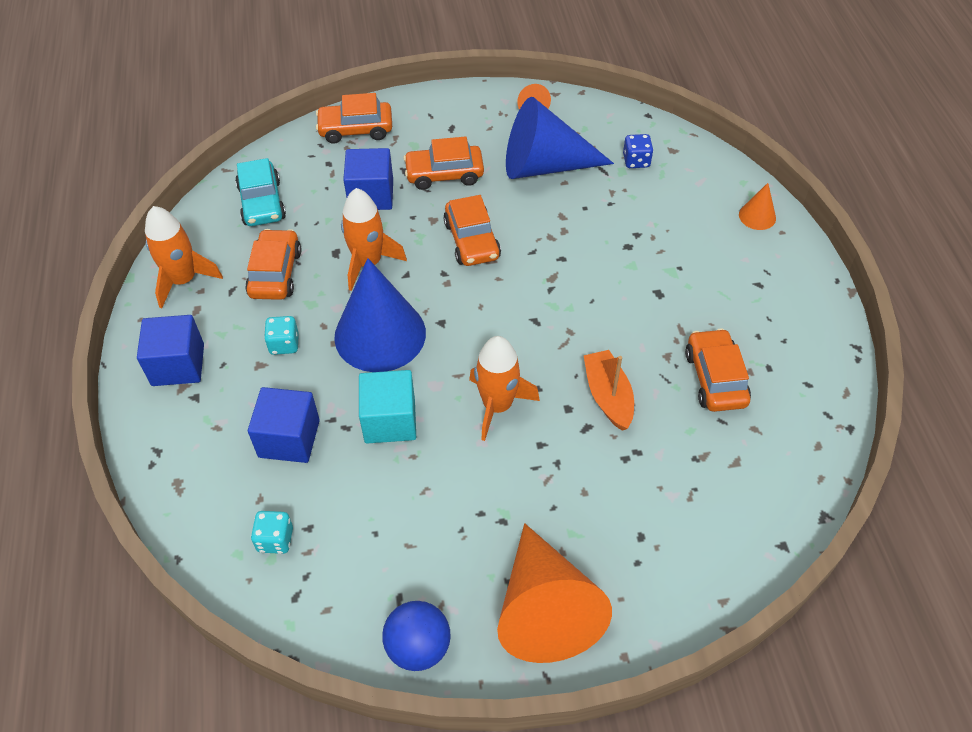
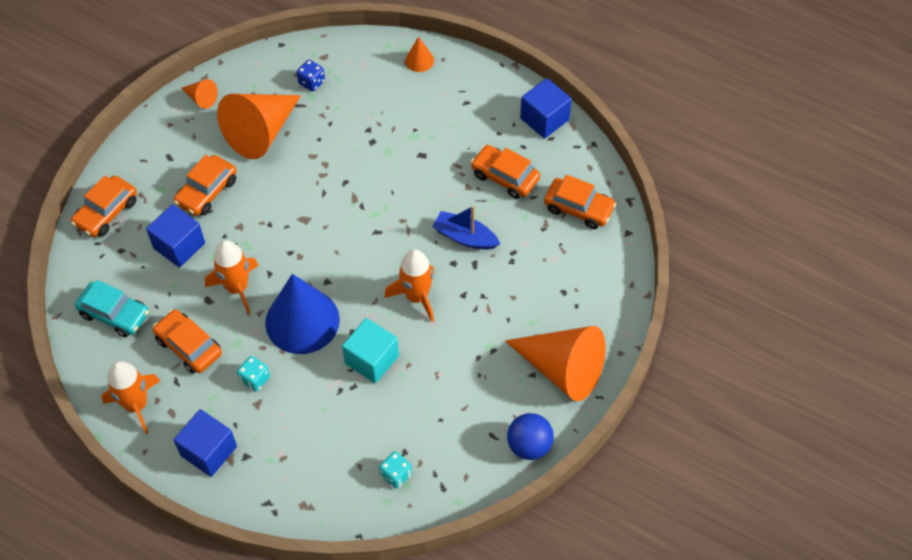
camera: 50 degrees left, 5 degrees up
(289, 438) = (331, 422): blue cube -> blue cube (544, 119)
(472, 240) = (280, 218): orange car -> orange car (578, 208)
(544, 165) = (261, 132): blue cone -> orange cone
(608, 396) = (465, 237): orange boat -> blue boat

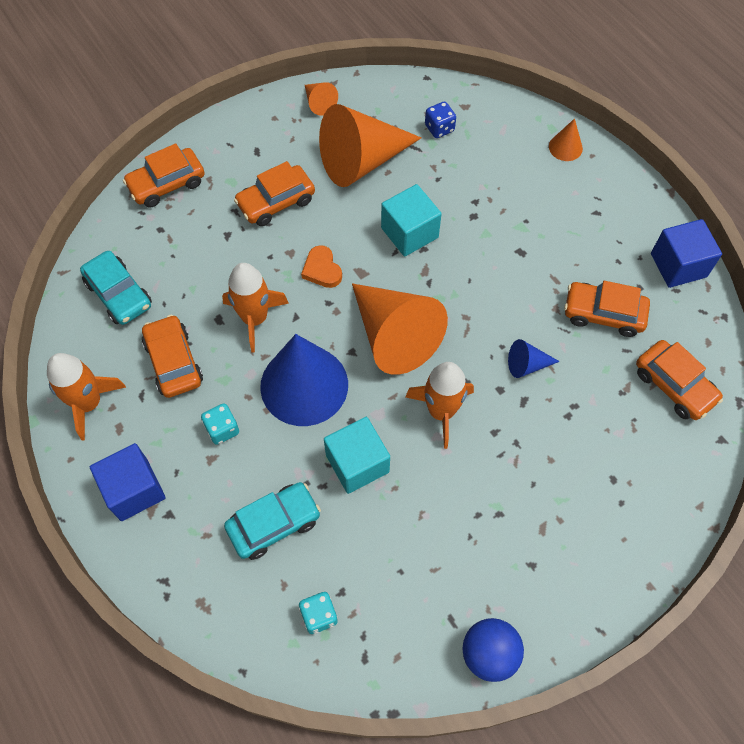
camera: 25 degrees right, 5 degrees up
(179, 245) = (219, 248): blue cube -> none
(272, 229) = (322, 270): none -> orange heart
(328, 174) = (409, 233): none -> turquoise cube
(330, 428) = (274, 524): none -> turquoise car
(465, 237) = (527, 365): blue boat -> blue cone
(505, 177) = (603, 314): orange car -> orange car turned 45 degrees counterclockwise
(562, 369) = (570, 574): orange cone -> orange cone (394, 335)

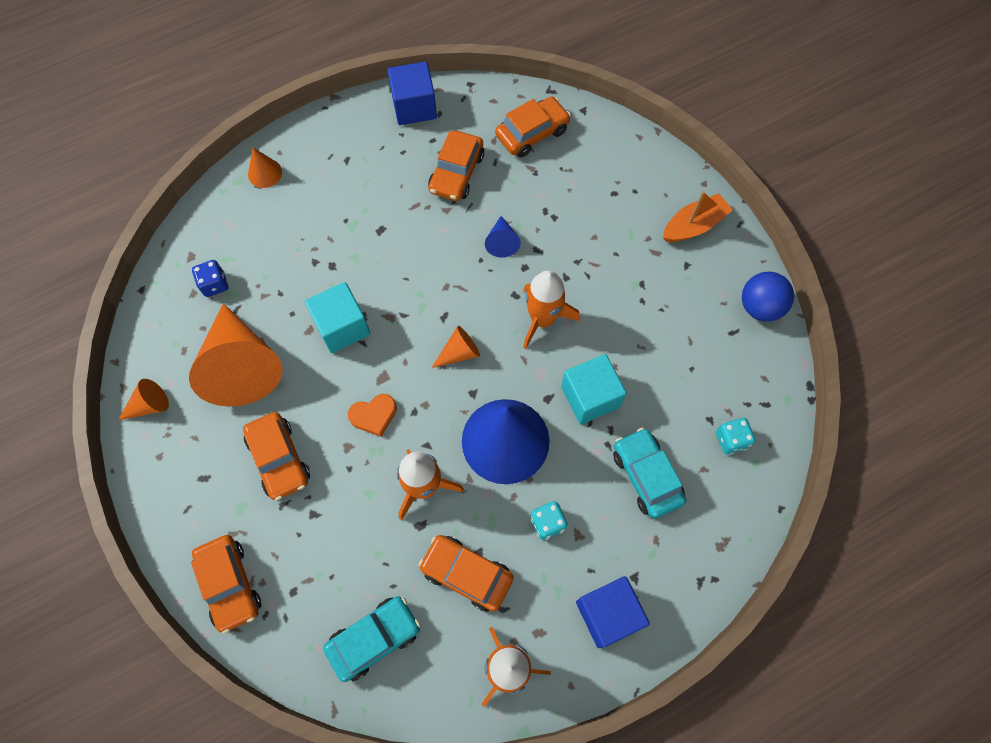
camera: 85 degrees left, 5 degrees up
(173, 362) = (466, 574): orange car -> orange car turned 45 degrees clockwise
(394, 335) = (459, 352): orange cone -> orange cone, size x0.44
(587, 573) = (694, 225): none -> orange boat

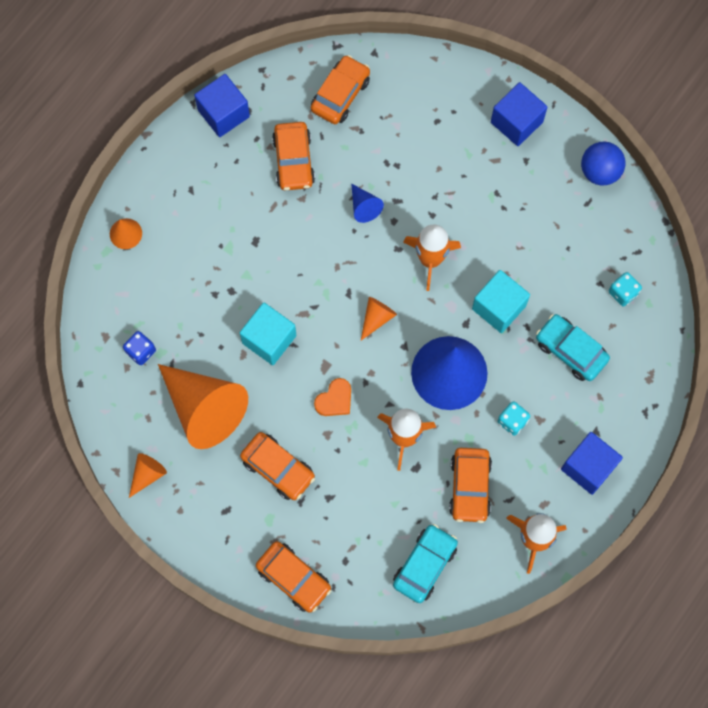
camera: 25 degrees left, 5 degrees up
(466, 574) = (470, 487): orange car -> orange car turned 90 degrees counterclockwise
(694, 225) = (516, 122): orange boat -> blue cube

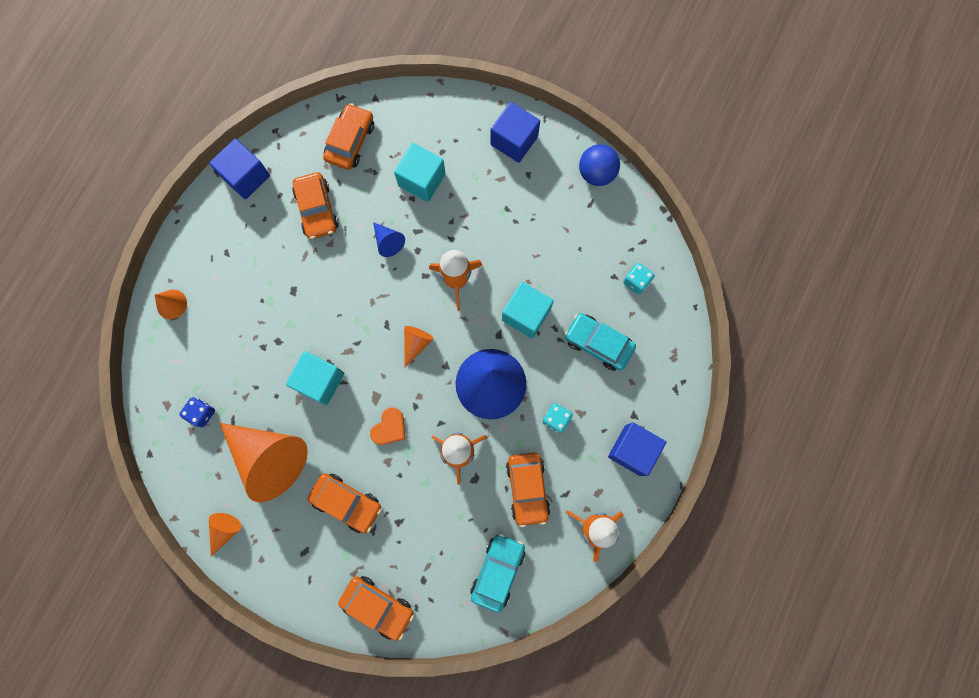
camera: 10 degrees left, 5 degrees up
(410, 147) = (422, 180): none -> turquoise cube

